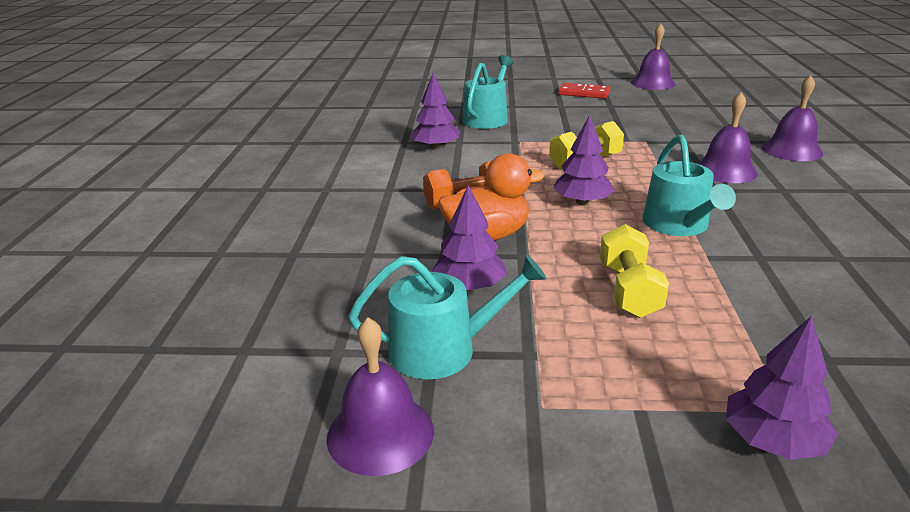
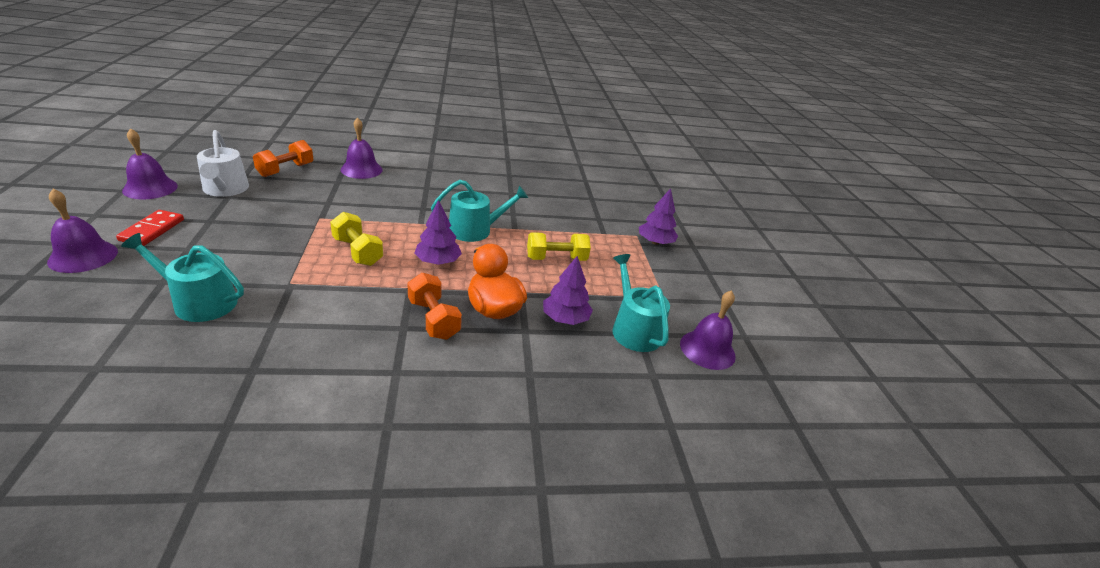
camera: 105 degrees left, 5 degrees up
(436, 147) = (284, 342): purple tree -> none
(673, 103) = (225, 189): none -> white watering can
(725, 170) = (391, 198): purple bell -> purple bell (83, 256)
(743, 118) = (286, 170): none -> orange dumbbell

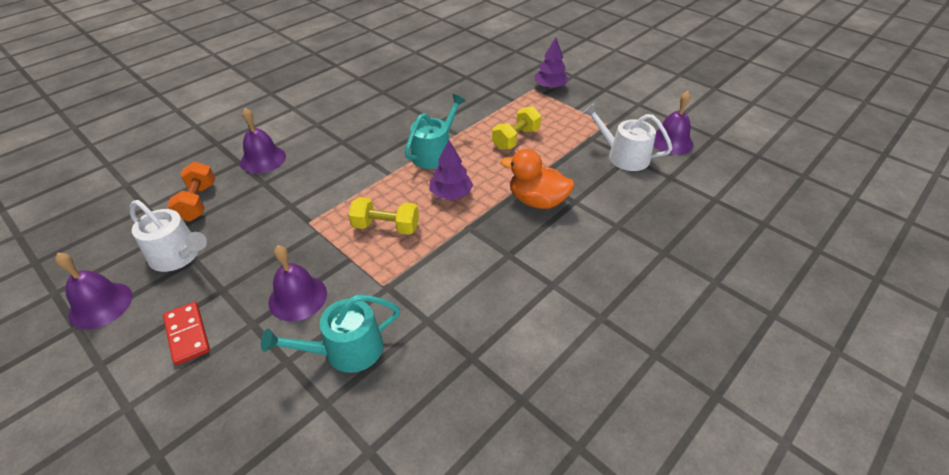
camera: 35 degrees left, 10 degrees up
(83, 256) = (172, 401): purple bell -> purple bell (298, 297)
(433, 319) = (516, 235): orange dumbbell -> none
(565, 318) = (582, 176): purple tree -> none
(634, 329) = (623, 156): turquoise watering can -> white watering can

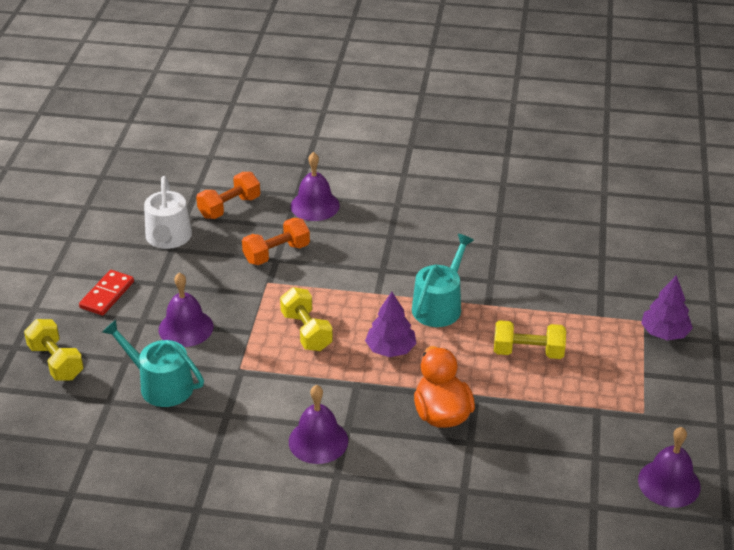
camera: 55 degrees right, 5 degrees down
(100, 305) = (95, 235): purple bell -> purple bell (318, 441)
(223, 425) = (56, 362): none -> yellow dumbbell
(284, 202) = (276, 253): none -> orange dumbbell
(434, 153) = (439, 305): turquoise watering can -> turquoise watering can turned 60 degrees counterclockwise
(623, 156) = (591, 451): white watering can -> none

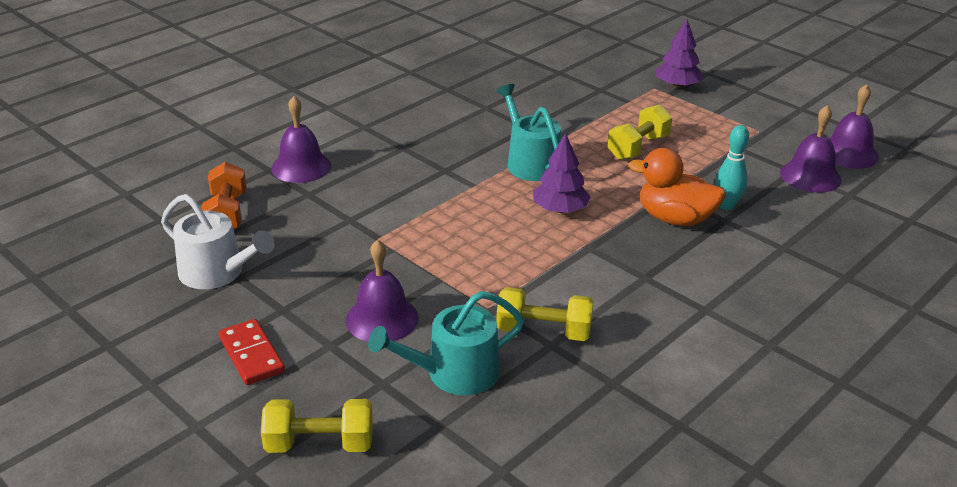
camera: 55 degrees left, 5 degrees down
(276, 253) = (341, 216): orange dumbbell -> none
(306, 331) = (480, 245): yellow dumbbell -> yellow dumbbell (543, 331)
(318, 441) = (647, 301): purple bell -> purple bell (810, 176)
(492, 436) = (726, 205): none -> turquoise bowling pin

